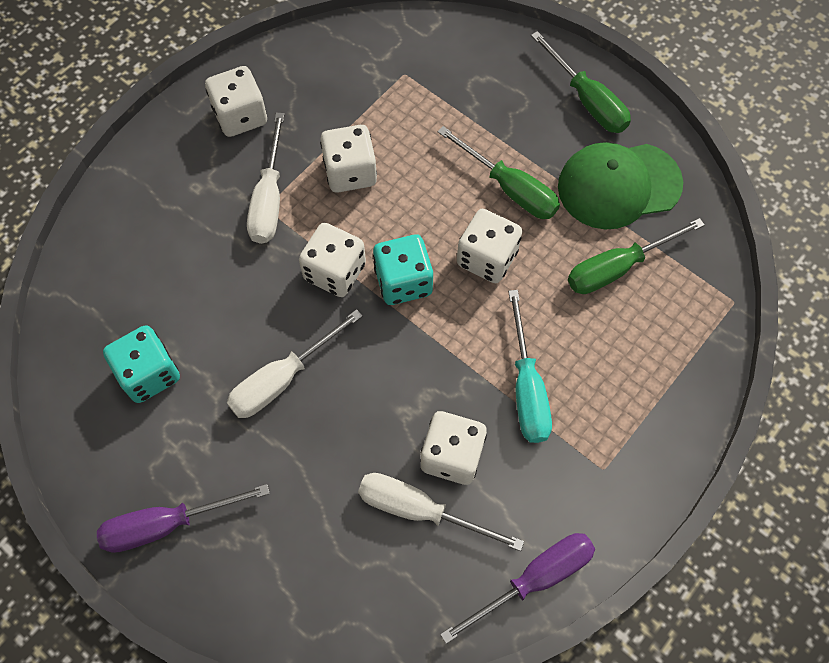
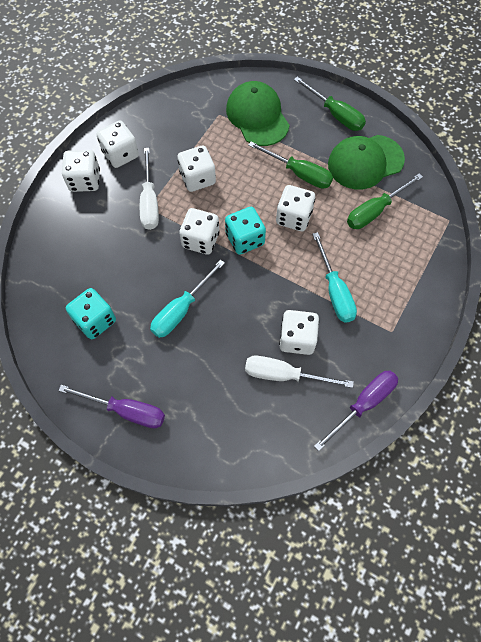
camera: 10 degrees left, 0 degrees up
(167, 524) = (126, 411): purple screwdriver -> purple screwdriver turned 135 degrees counterclockwise
(178, 150) = (85, 180): none -> white dice
(282, 379) = (181, 310): white screwdriver -> turquoise screwdriver
(463, 86) = (257, 116): none -> green cap

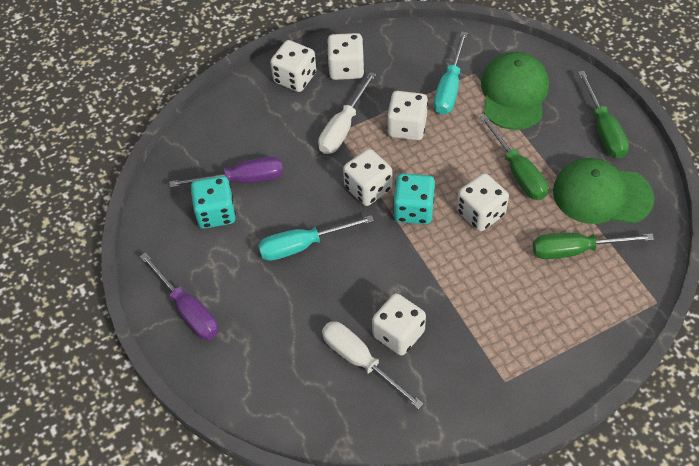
camera: 35 degrees right, 10 degrees down
(334, 291) = (472, 308): turquoise screwdriver -> turquoise screwdriver (449, 88)
(363, 404) = (422, 435): purple screwdriver -> purple screwdriver (242, 179)

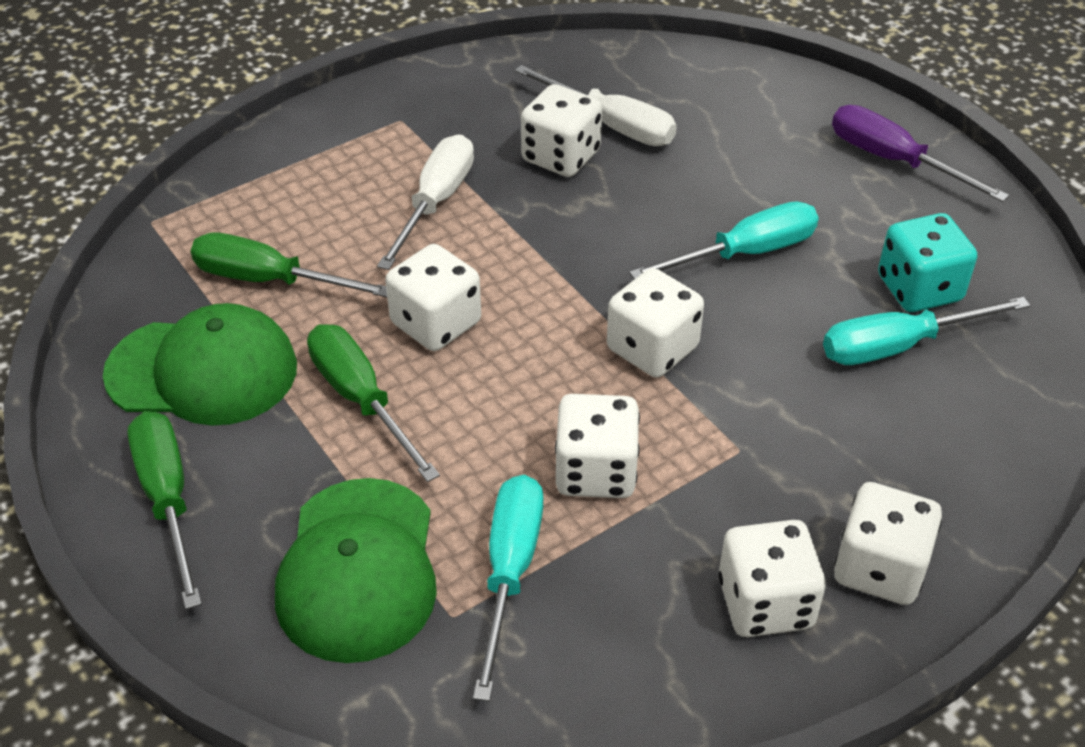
camera: 170 degrees right, 10 degrees down
(242, 179) = (898, 346): purple screwdriver -> turquoise screwdriver
(343, 127) = (732, 460): white screwdriver -> white screwdriver (435, 202)
(413, 210) = (560, 320): turquoise dice -> none
(575, 250) = (269, 280): green screwdriver -> green screwdriver turned 150 degrees counterclockwise

